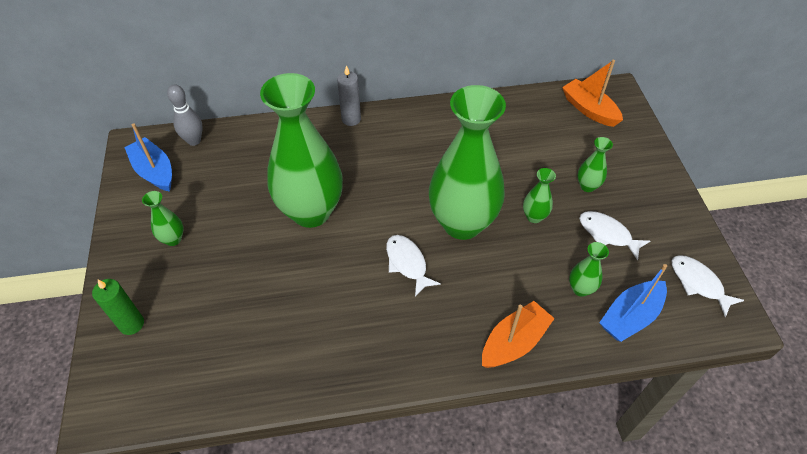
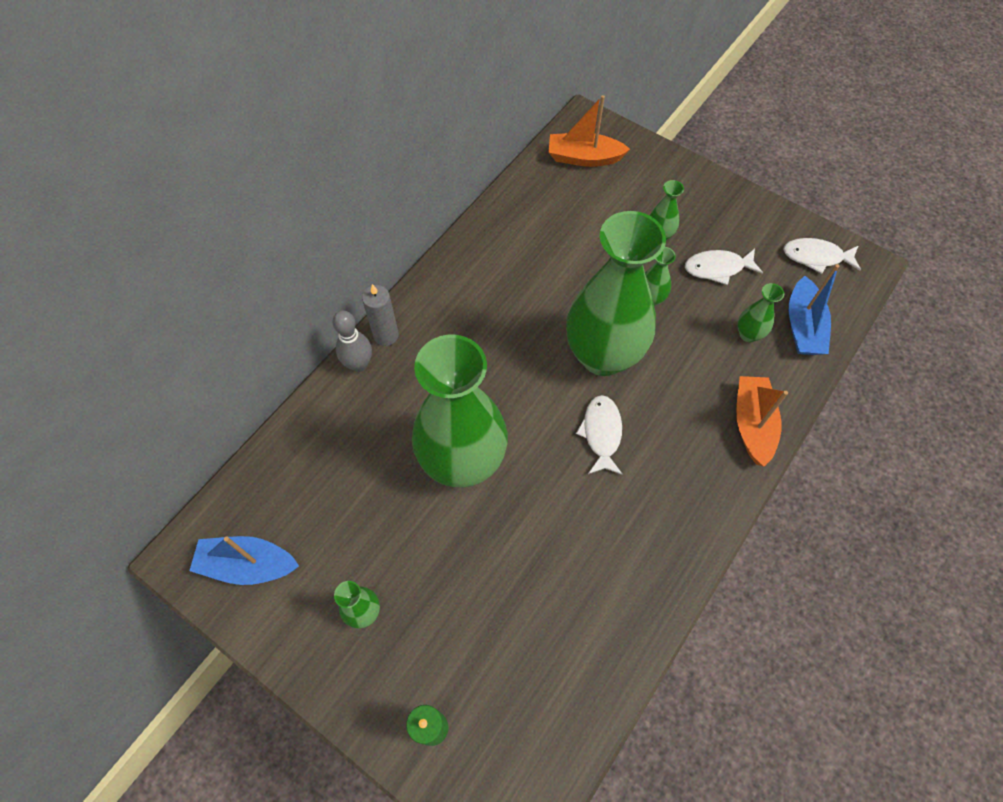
camera: 45 degrees left, 10 degrees up
(194, 141) = (248, 495): grey bowling pin -> grey bowling pin (359, 364)
(407, 263) = (601, 433): white fish -> white fish turned 75 degrees clockwise

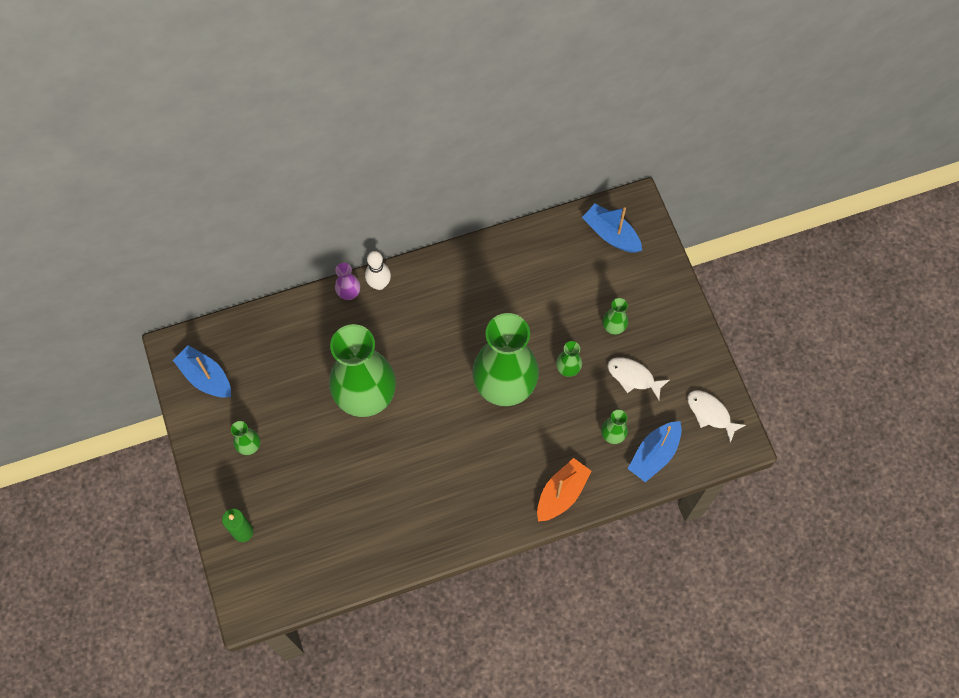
camera: 35 degrees right, 5 degrees up
(359, 364) = (349, 293): grey bowling pin -> purple vase
(386, 335) = (379, 284): grey candle -> white bowling pin
(584, 158) = (611, 234): orange boat -> blue boat
(601, 433) = (462, 436): white fish -> none

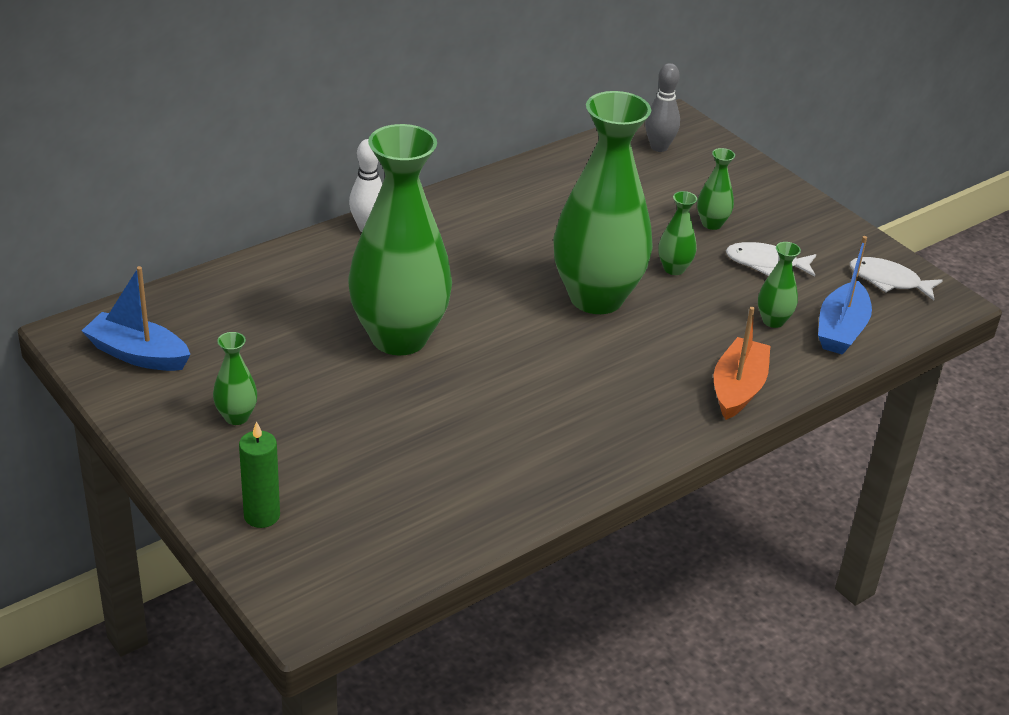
camera: 20 degrees left, 30 degrees down
(349, 293) = (328, 242): purple vase -> none
(611, 234) = (659, 147): blue boat -> grey bowling pin

